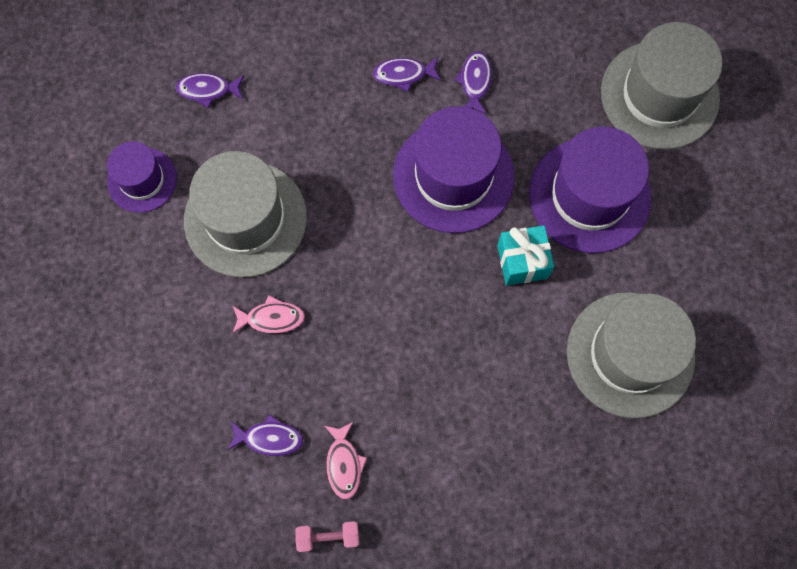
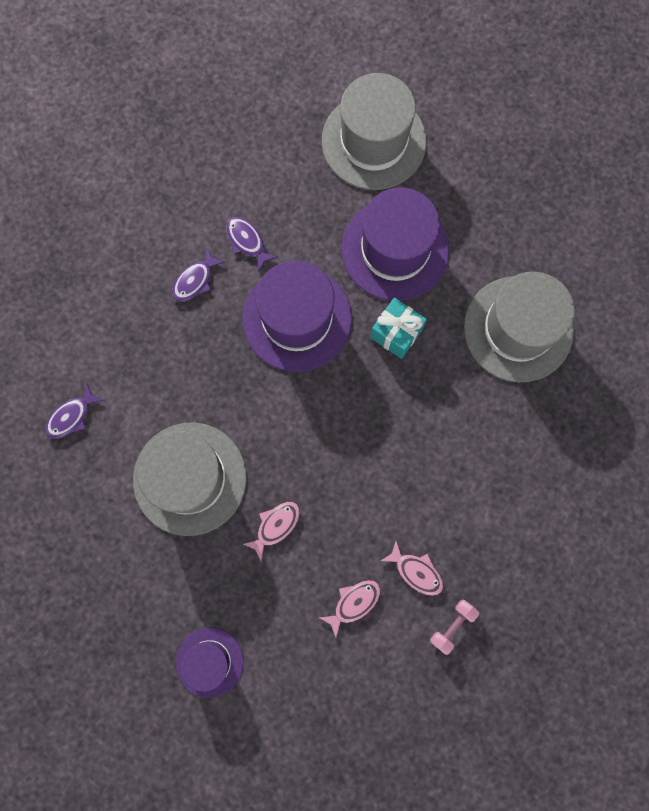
camera: 45 degrees left, 5 degrees up
(142, 180) = (91, 521): purple hat -> purple hat (209, 662)
(269, 438) = (354, 603): purple fish -> pink fish

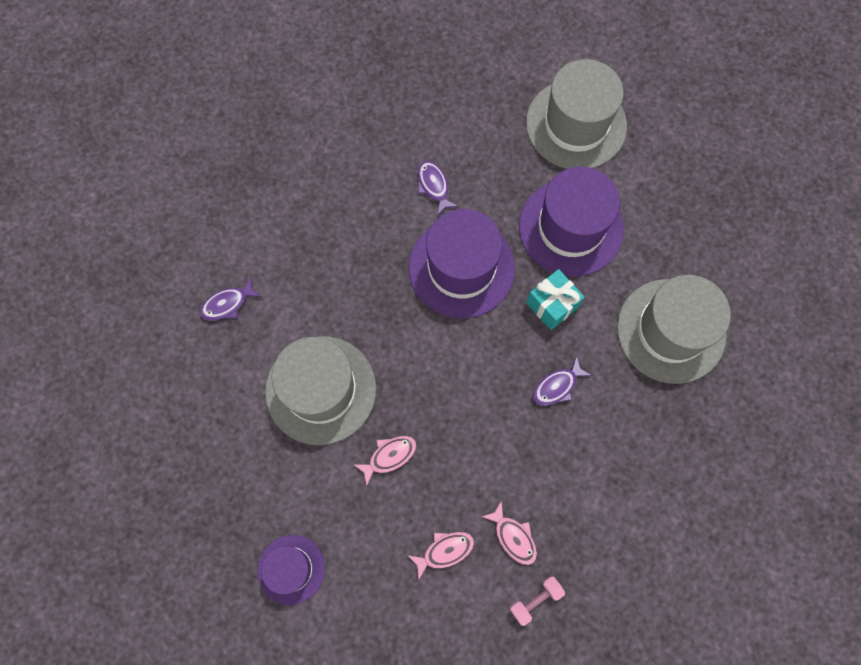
camera: 15 degrees right, 5 degrees down
(195, 280) = (376, 209): purple fish -> purple fish (557, 386)

